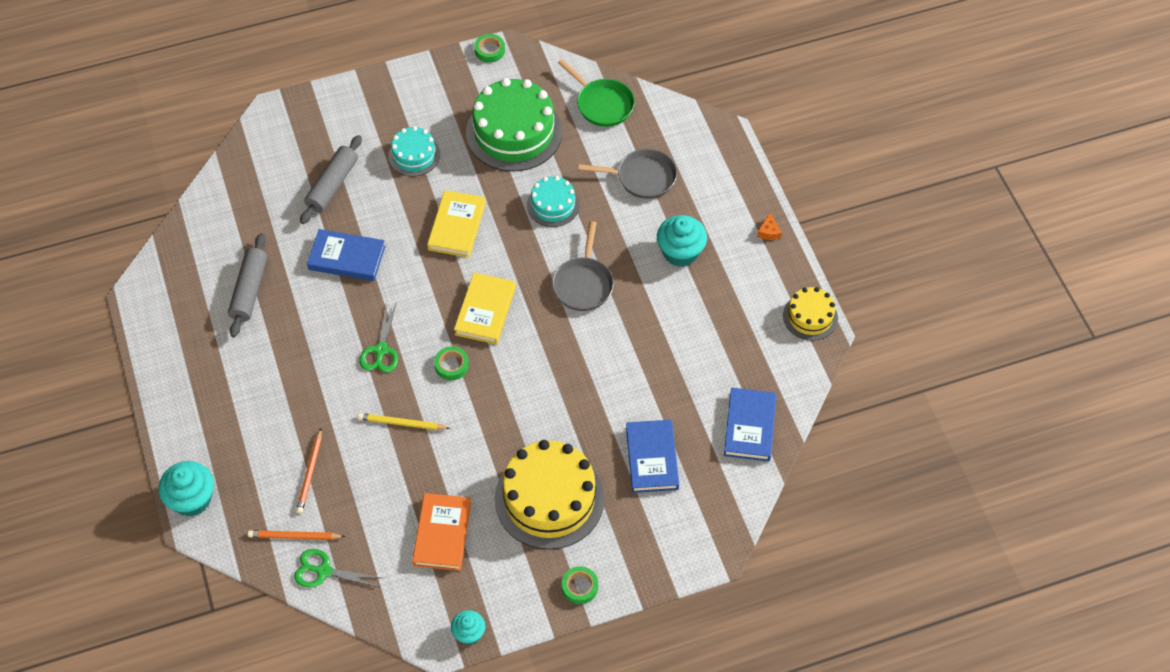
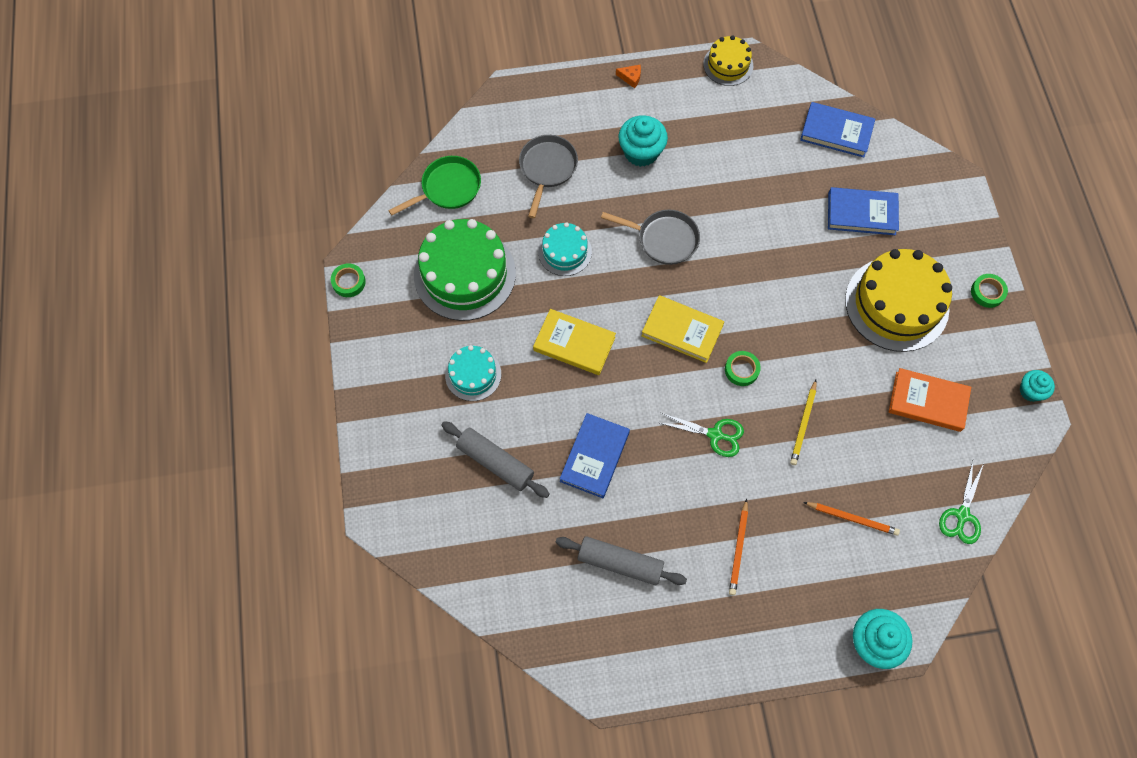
camera: 80 degrees left, 10 degrees up
(295, 536) = (922, 540): orange pencil -> orange pencil (738, 548)

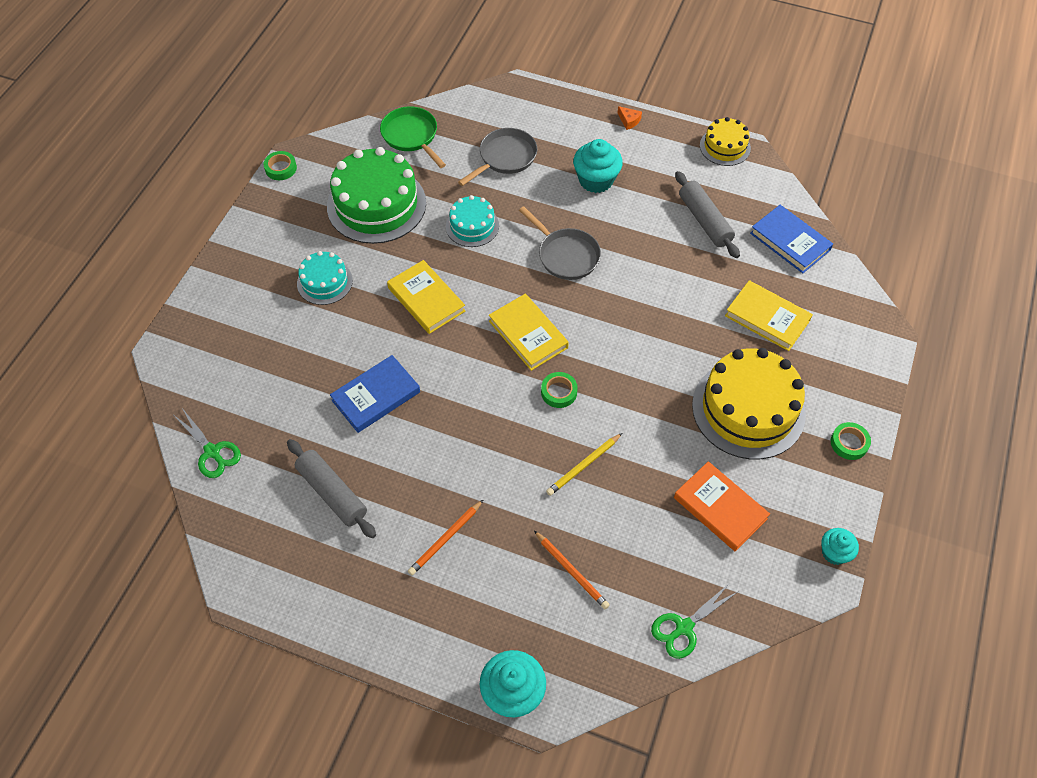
camera: 30 degrees right, 10 degrees down
(447, 188) = (411, 136): green pan -> green pan turned 120 degrees counterclockwise
(495, 462) = (290, 358): grey rolling pin -> grey rolling pin (704, 221)
(715, 435) = (495, 433): green scissors -> green scissors (212, 452)
(861, 213) = (767, 318): blue book -> yellow book

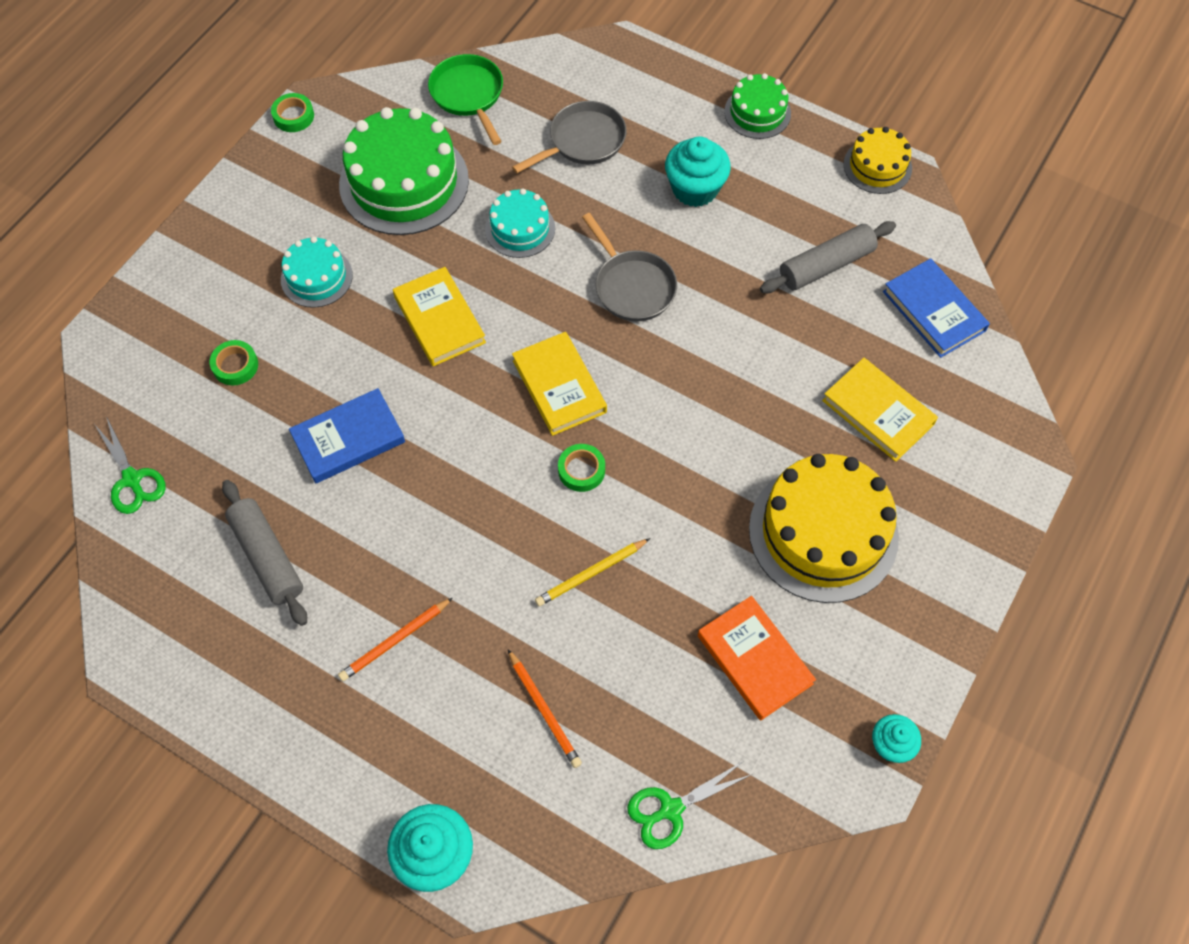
camera: 10 degrees right, 5 degrees up
(629, 121) = (757, 112): orange cheese -> green cake
(704, 221) = (826, 265): grey rolling pin -> grey rolling pin turned 75 degrees clockwise
(849, 443) = (946, 600): green tape -> green tape (235, 365)

